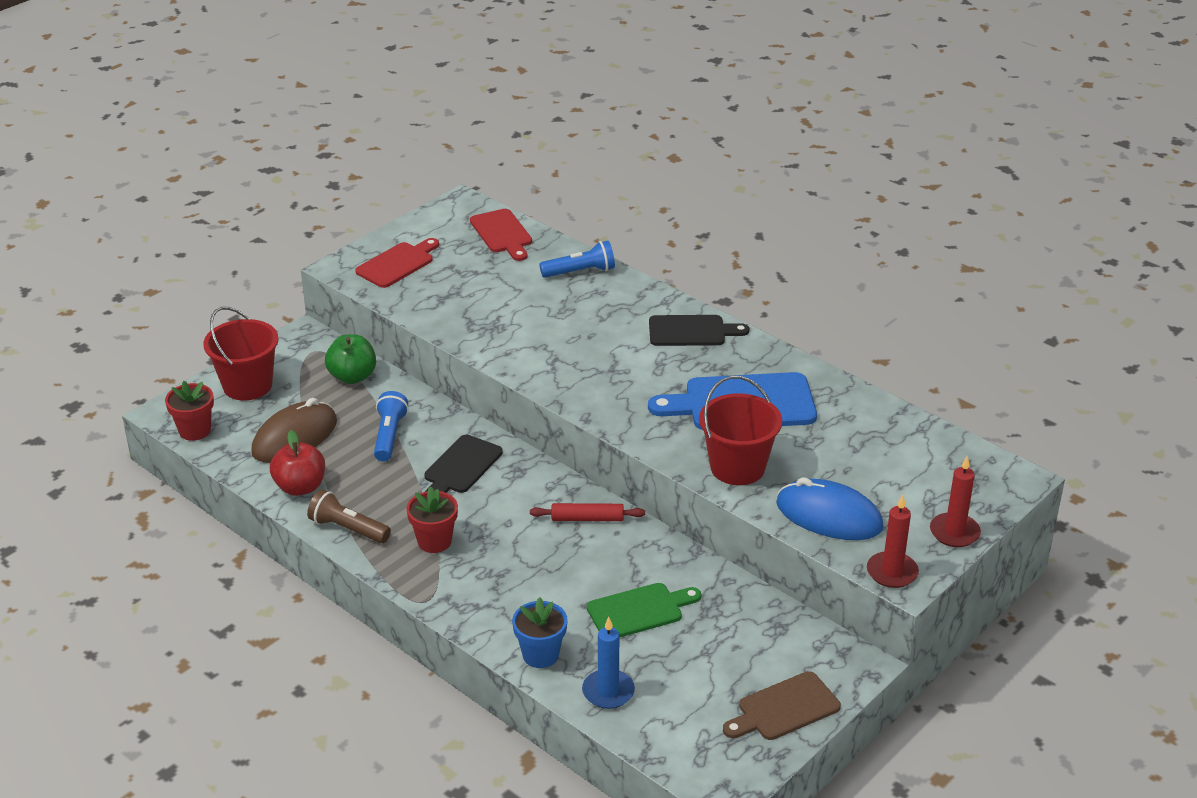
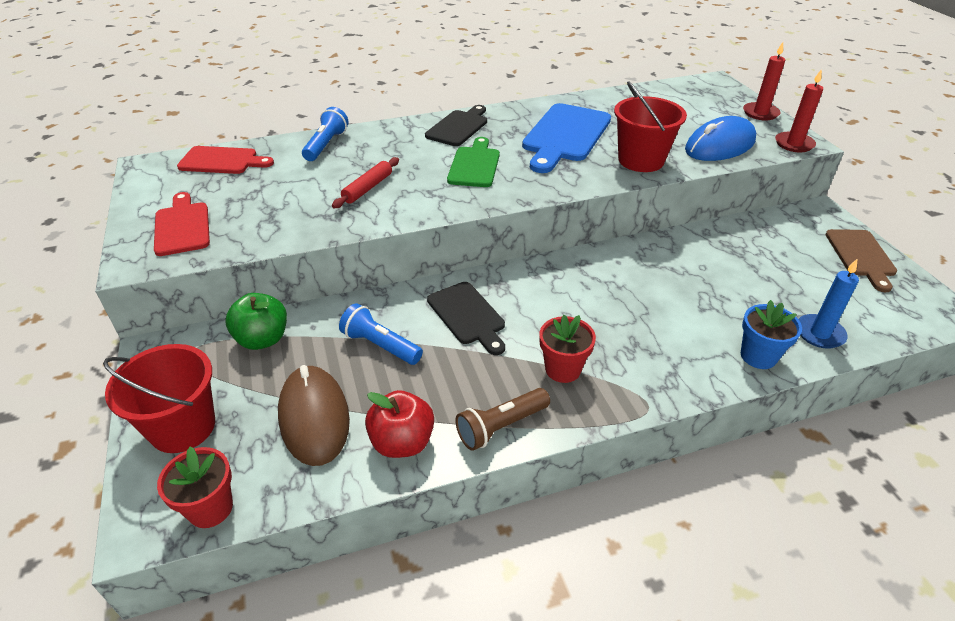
camera: 60 degrees left, 5 degrees up
(587, 519) = (591, 270): red rolling pin -> red rolling pin (368, 188)
(639, 611) = (722, 283): green cutting board -> green cutting board (474, 165)

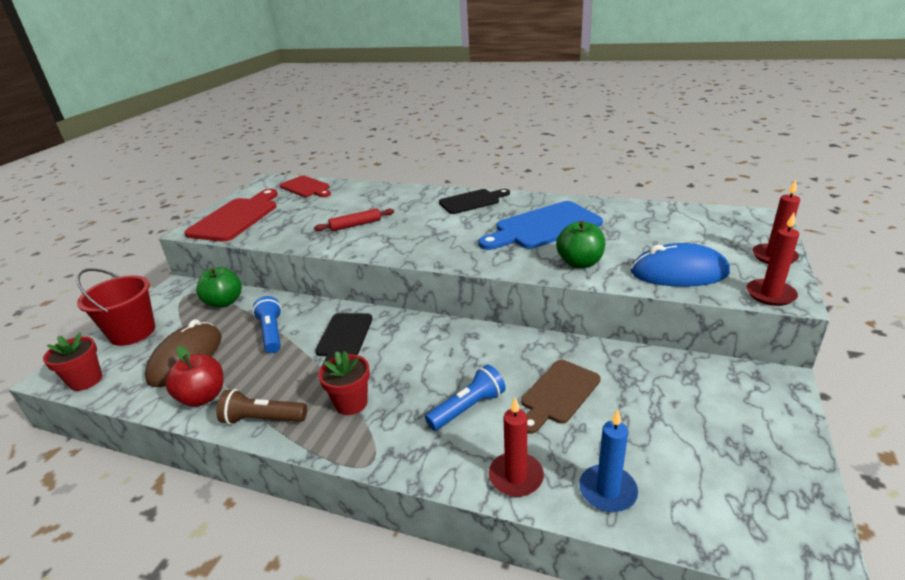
camera: 40 degrees right, 10 degrees down
(182, 226) = (236, 218): red cutting board -> red cutting board, size x1.57
(326, 145) = (372, 192): blue flashlight -> blue flashlight (468, 408)
(474, 165) = (443, 230): green cutting board -> none
(641, 160) = (580, 263): red bucket -> green apple
(758, 356) = (516, 476): blue flower pot -> red candle
(861, 256) = (769, 443): brown cutting board -> brown cutting board (558, 394)

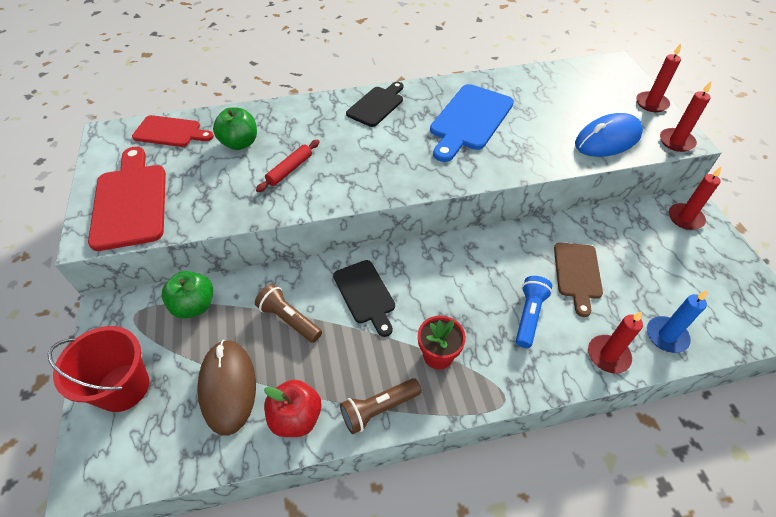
camera: 35 degrees left, 20 degrees up
(86, 380) = (138, 467): red flower pot -> none
(272, 333) = (289, 319): blue flashlight -> brown flashlight
(580, 263) = (533, 152): green apple -> green apple (240, 143)
(755, 392) = (685, 218): none -> red candle

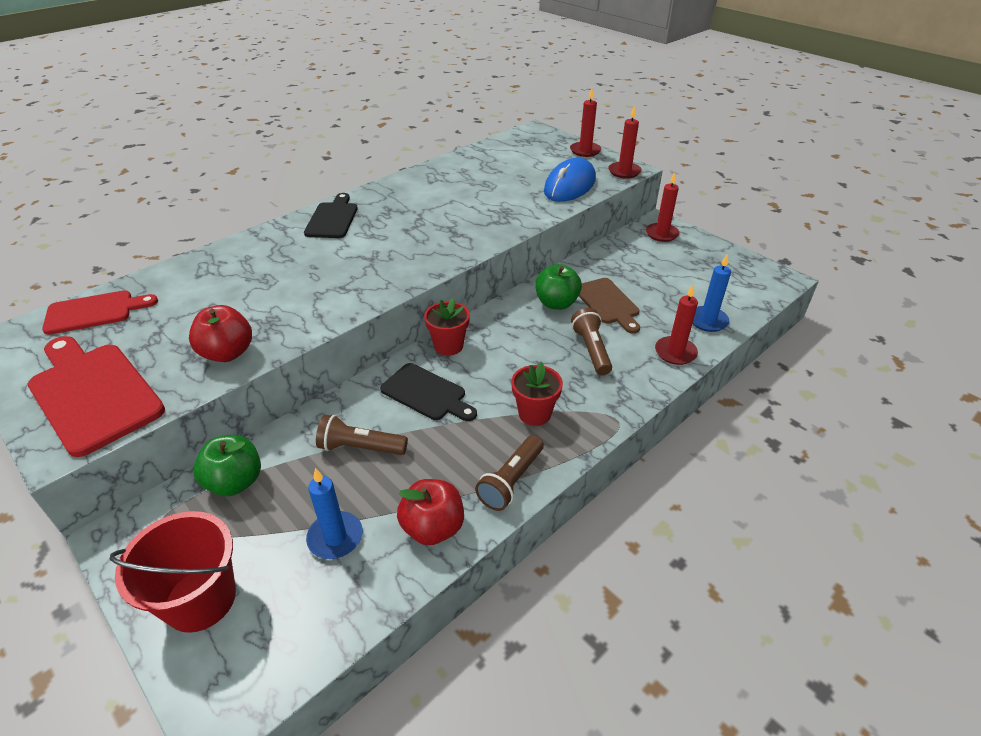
camera: 30 degrees left, 10 degrees down
(228, 204) = (227, 353): none -> red apple
(228, 387) = (335, 537): brown mouse -> blue candle
(240, 143) = (197, 295): green apple -> green apple (556, 303)
(290, 170) = (278, 300): red rolling pin -> none
(410, 257) = (448, 346): none -> red flower pot
(469, 120) = (437, 205): blue cutting board -> none
(529, 316) = (591, 350): blue flashlight -> brown flashlight

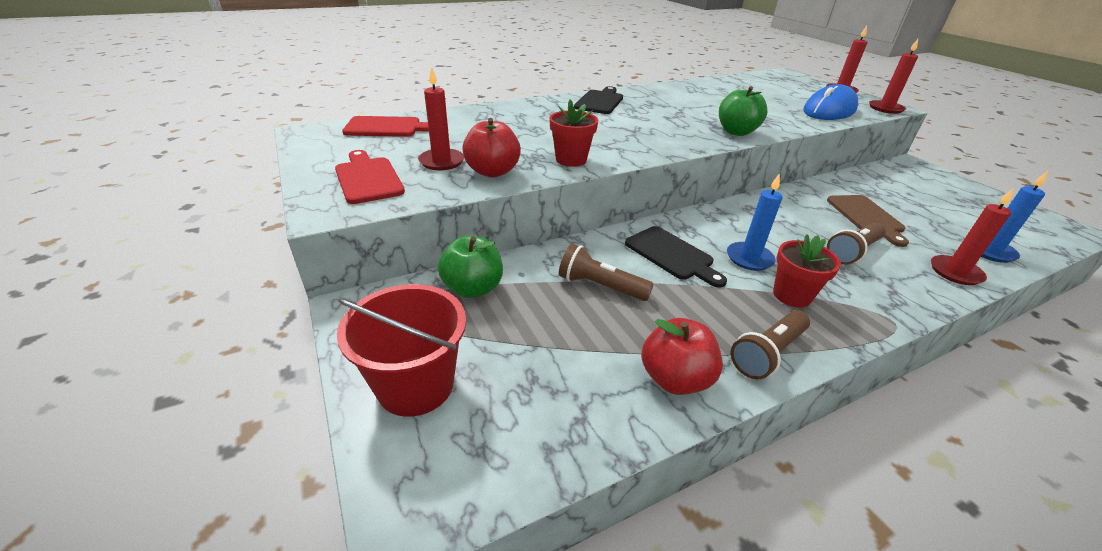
camera: 15 degrees right, 5 degrees down
(93, 393) = (368, 178): red cutting board -> red cutting board, size x0.64
(335, 537) = (565, 361): blue candle -> blue candle (749, 258)
(448, 346) = (695, 221): red flower pot -> red flower pot (571, 160)
(556, 303) = (808, 207): green apple -> green apple (736, 132)
(591, 350) = (852, 252): brown flashlight -> brown flashlight turned 135 degrees counterclockwise
(661, 234) = (918, 172): red candle -> red candle (441, 161)

